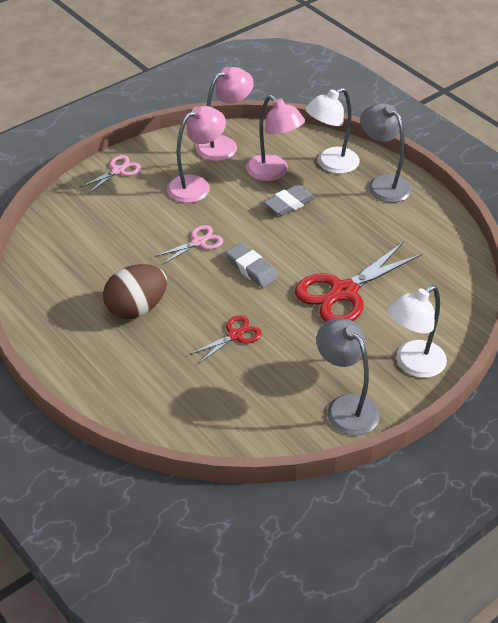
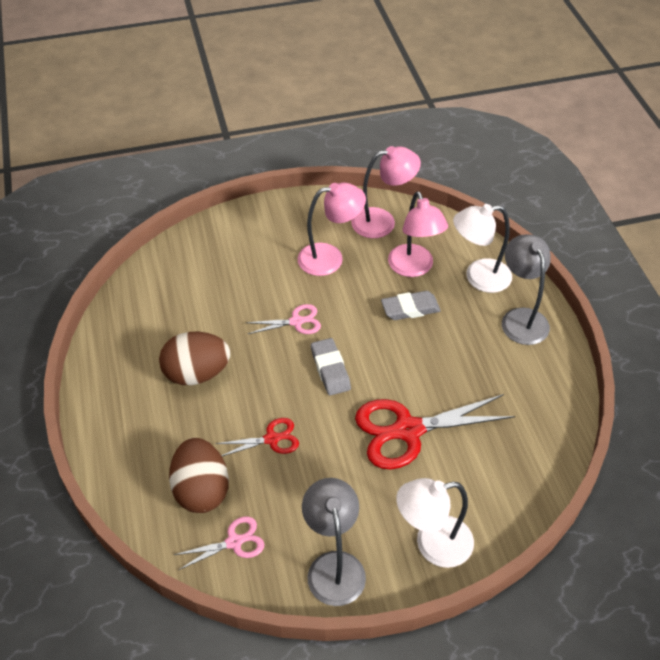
camera: 25 degrees right, 5 degrees up
(118, 171) = (265, 218): pink scissors -> pink scissors (234, 542)
(199, 392) = (201, 489): none -> brown egg

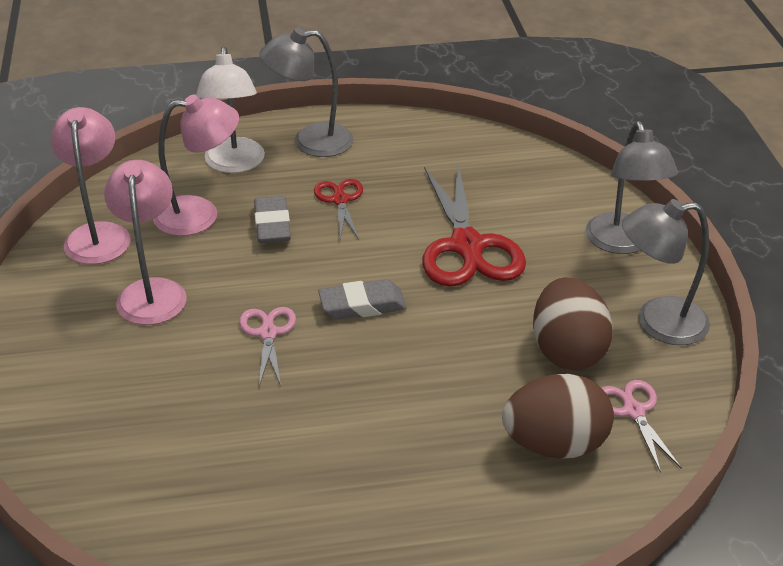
camera: 85 degrees left, 10 degrees down
(197, 373) = (346, 448): brown egg -> brown egg (567, 350)
(271, 439) = (473, 369): red scissors -> red scissors (340, 200)
(432, 544) = (622, 243): white lamp -> grey lamp

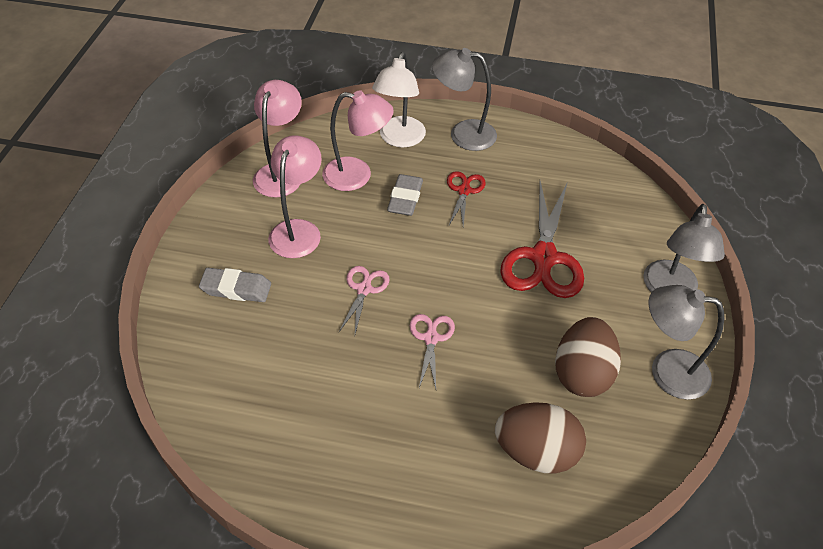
camera: 20 degrees right, 10 degrees up
(362, 305) = (442, 286): grey eraser -> grey eraser (236, 288)
(633, 411) = (611, 444): pink scissors -> pink scissors (431, 338)

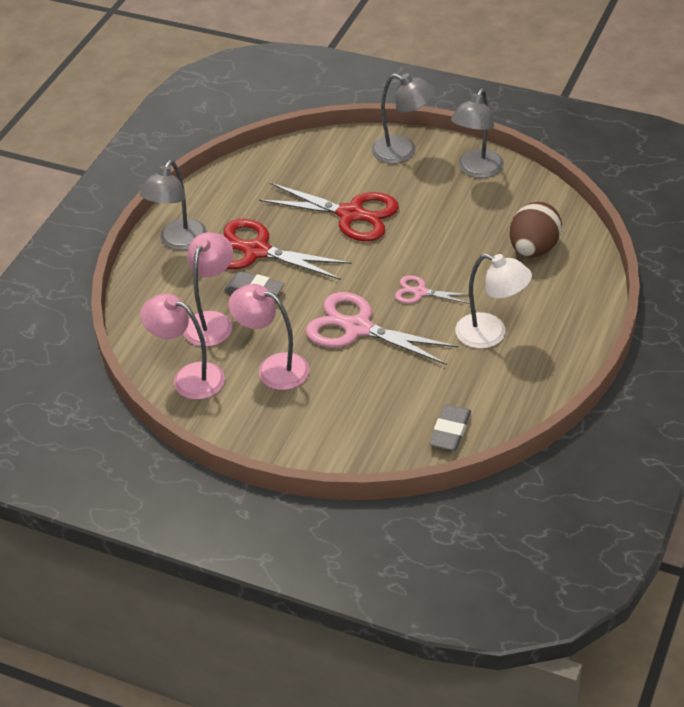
camera: 75 degrees left, 5 degrees down
(236, 288) = (335, 415): grey eraser -> grey eraser (450, 431)
(364, 289) = (358, 328): pink scissors -> pink scissors, size x1.95
(399, 139) = (170, 287): white lamp -> white lamp (491, 334)
(464, 191) = (256, 251): red scissors -> red scissors, size x1.95
(582, 373) = (471, 213): brown egg -> none

